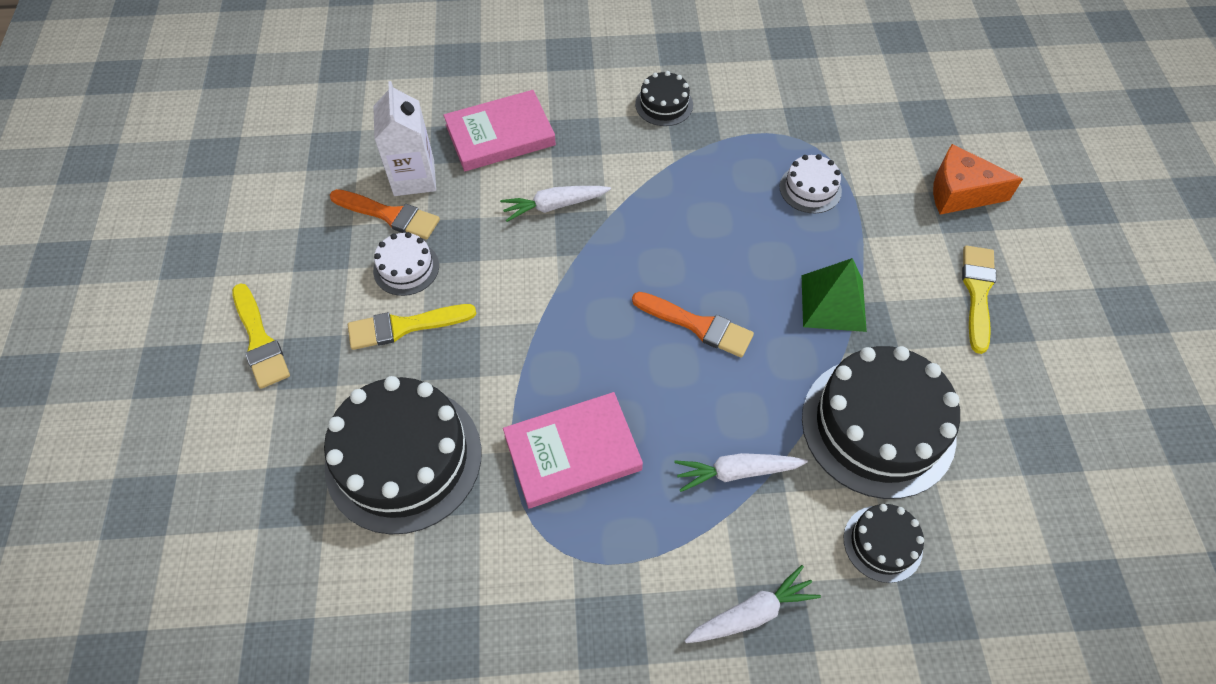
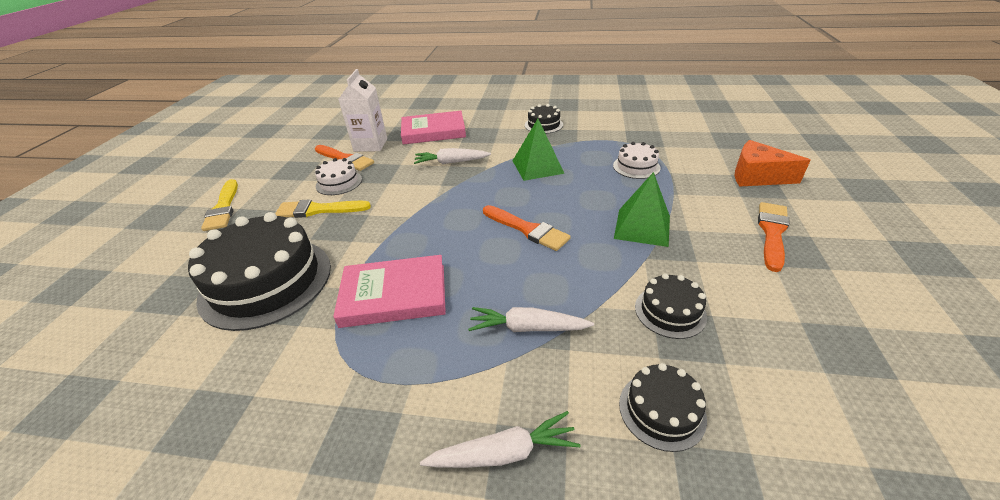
camera: 15 degrees right, 20 degrees down
(679, 202) = (537, 166): none -> green pyramid
(878, 426) = (670, 311): black cake -> black cake, size x0.48
(977, 292) = (772, 232): yellow brush -> orange brush

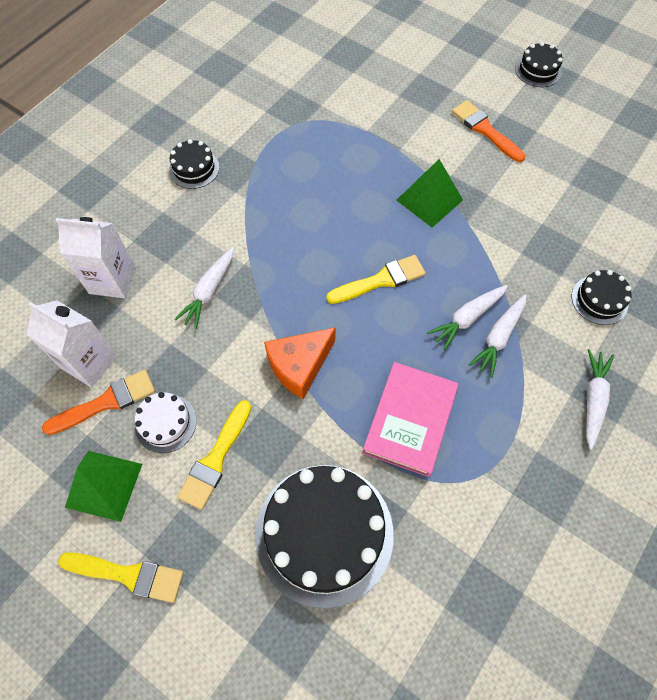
camera: 65 degrees left, 25 degrees up
(433, 131) = (112, 280): pink book -> white carton
(527, 229) = (380, 280): orange brush -> yellow brush
(532, 296) = (467, 318): none -> white carrot
(537, 166) = (280, 220): green pyramid -> green pyramid (104, 485)
(636, 166) = (340, 147): white cake -> none
(670, 311) = (527, 244): black cake -> black cake (538, 70)
(757, 176) = (414, 83): orange cheese -> orange cheese (299, 366)

